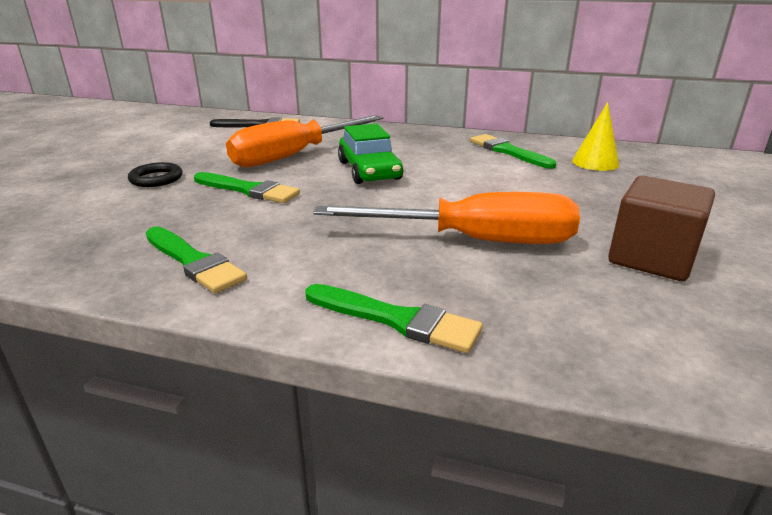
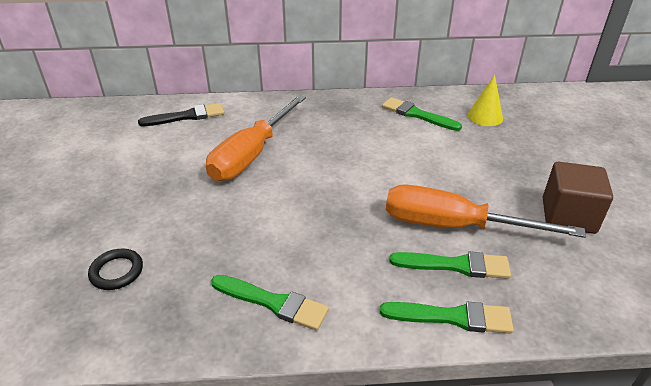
camera: 20 degrees left, 10 degrees up
(156, 179) = (154, 212): black ring -> black ring (117, 272)
(248, 190) = (248, 208): green brush -> green brush (455, 265)
(369, 170) = (327, 161): green car -> none
(474, 240) = (454, 226): orange screwdriver -> orange screwdriver turned 150 degrees counterclockwise

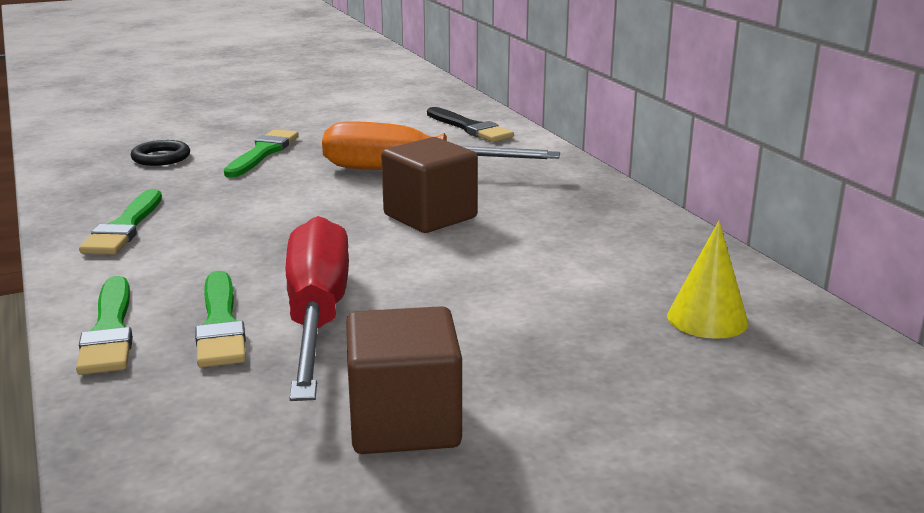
camera: 70 degrees right, 15 degrees down
(332, 162) = (430, 216): none -> brown cube
(417, 114) = (638, 257): green brush -> green brush (263, 153)
(454, 226) = (317, 316): orange screwdriver -> red screwdriver

